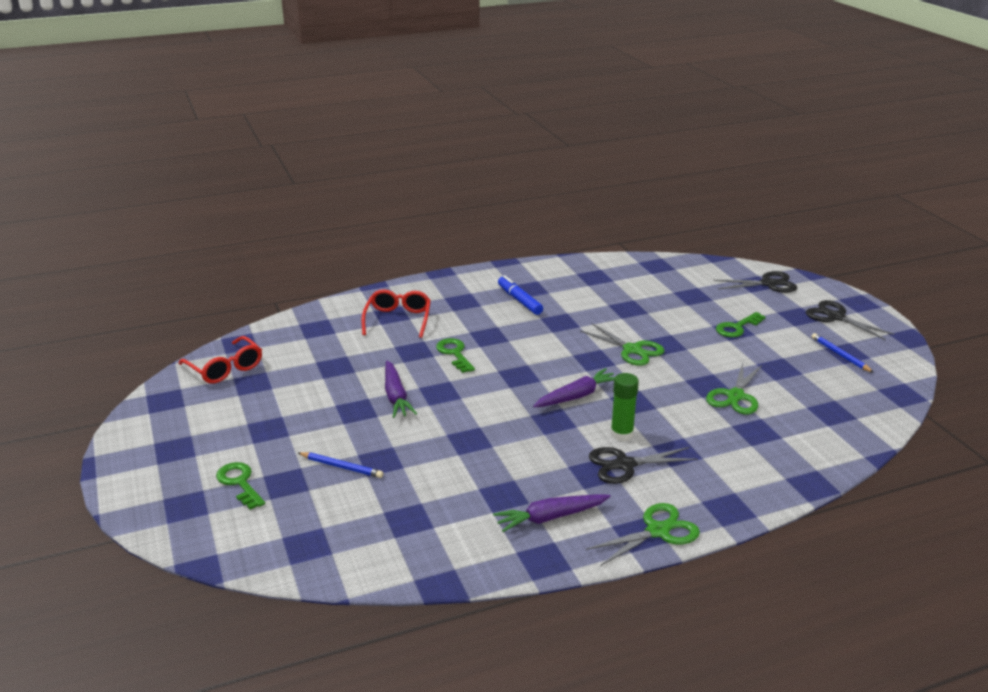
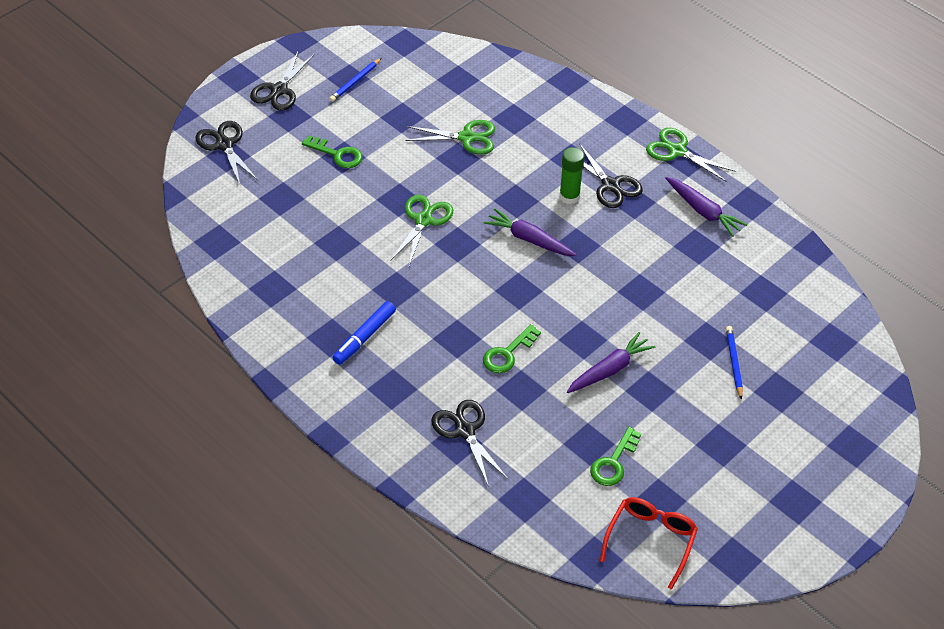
camera: 115 degrees left, 20 degrees up
(239, 483) = (802, 423): green key -> green key (613, 462)
(398, 319) = (465, 431): red glasses -> black scissors

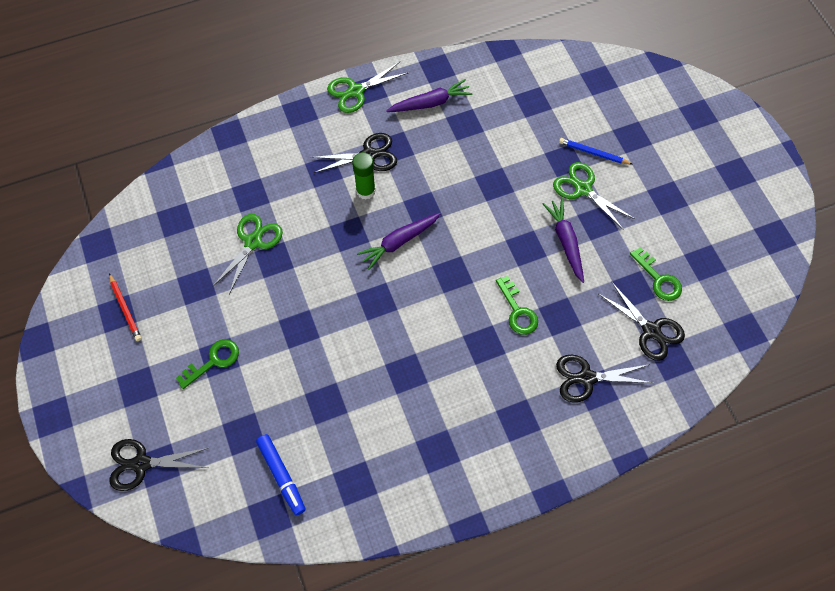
camera: 65 degrees left, 15 degrees up
(279, 90) = (95, 383): black scissors -> black scissors (651, 330)
(355, 82) = (125, 309): blue pencil -> red pencil
(364, 337) = (450, 422): blue marker -> blue marker (281, 476)
(423, 220) = (335, 317): green scissors -> green scissors (583, 189)
(650, 540) = (740, 285): red glasses -> none

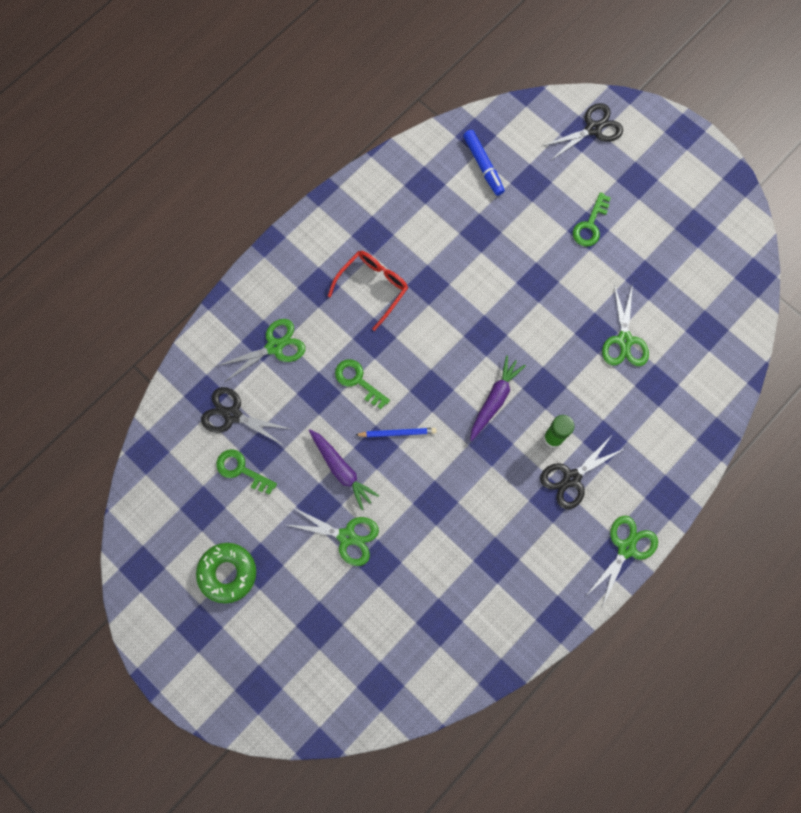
camera: 155 degrees right, 10 degrees up
(125, 309) = (691, 234): red pencil -> none
(281, 476) = (483, 166): blue marker -> blue marker turned 150 degrees counterclockwise
(430, 103) = (543, 569): purple carrot -> none
(462, 394) = (373, 287): none -> red glasses
(586, 378) = (274, 346): black scissors -> green scissors
(593, 153) = (352, 585): blue pencil -> blue pencil (397, 433)
(698, 203) = (227, 573): none -> green donut

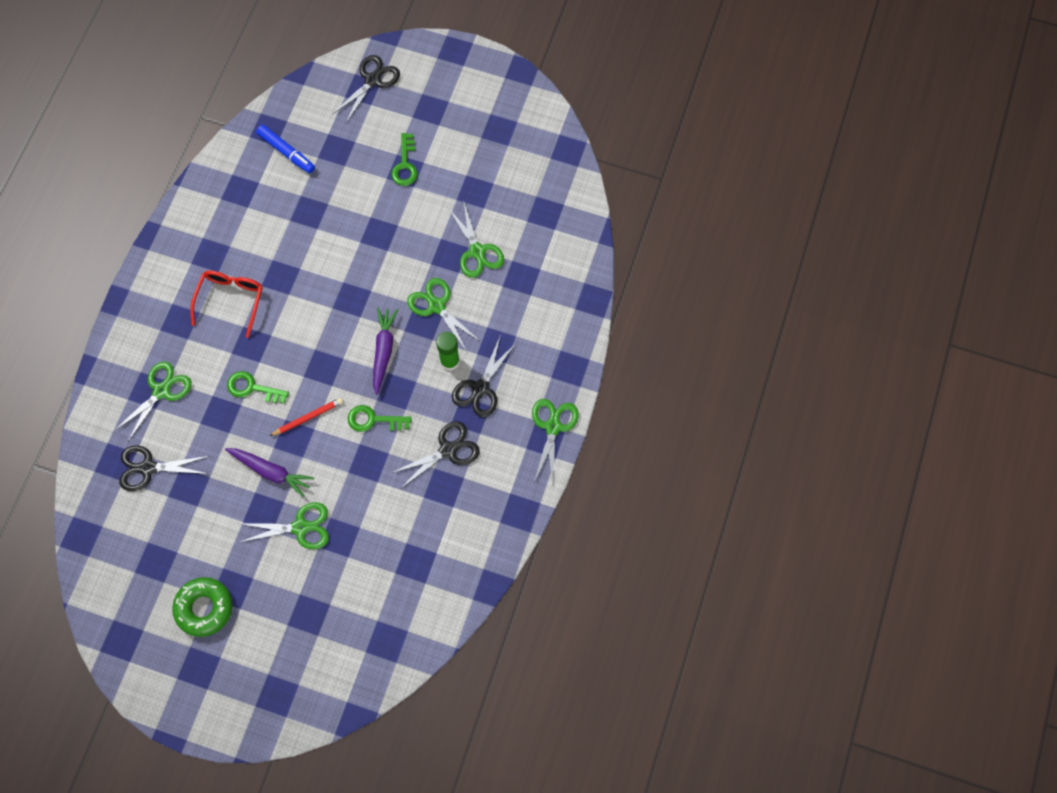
camera: 25 degrees left, 5 degrees down
(241, 470) = (177, 512): green key -> green key (373, 420)
(397, 433) = (308, 417): blue pencil -> red pencil
(515, 525) = (448, 450): none -> black scissors
(563, 377) = (436, 306): none -> green scissors

